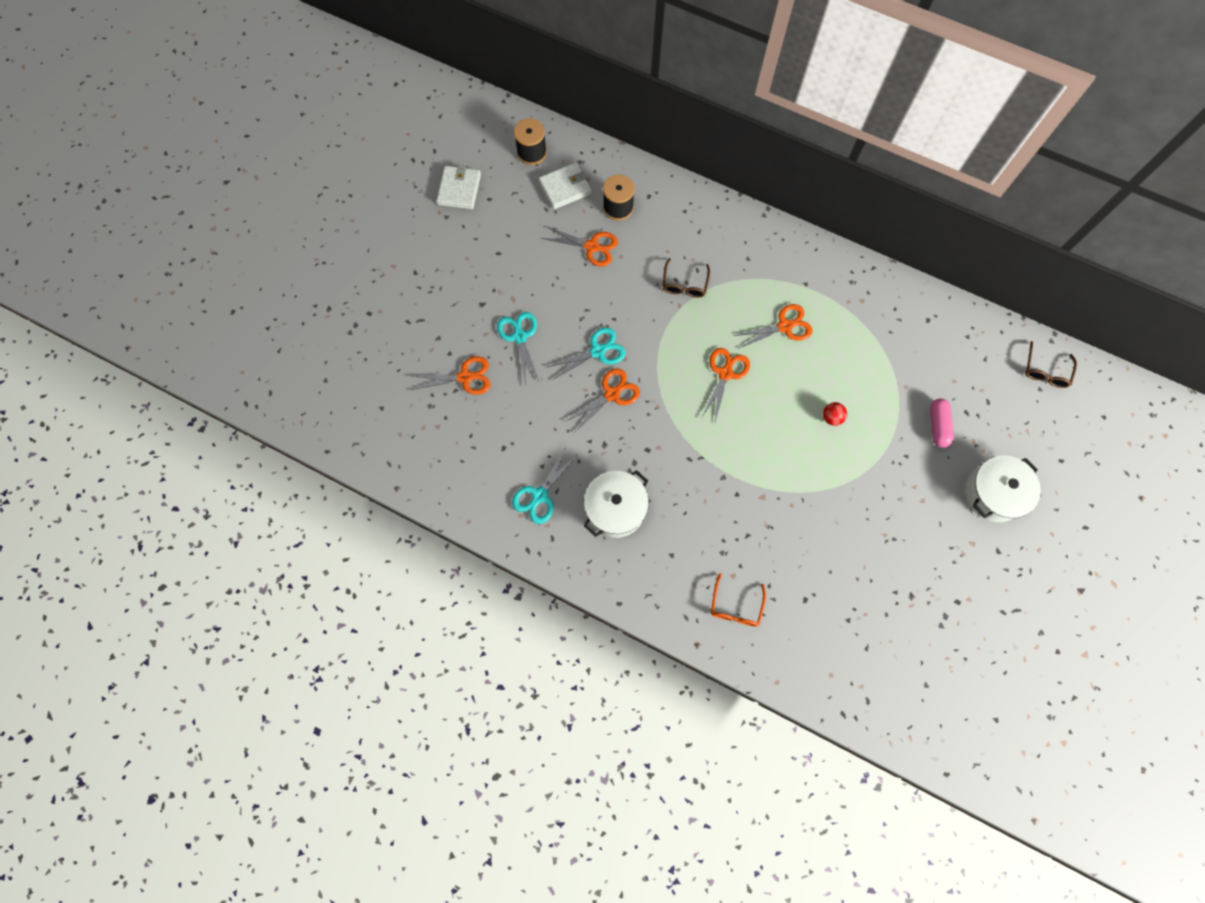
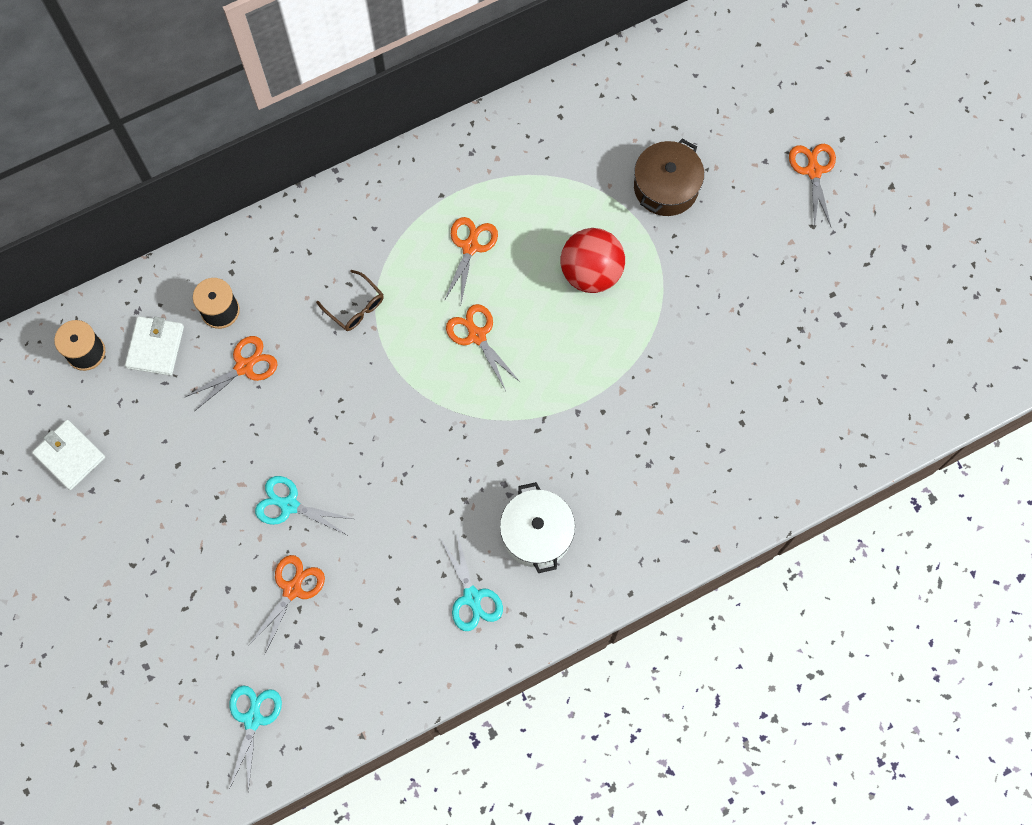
camera: 55 degrees left, 0 degrees up
(597, 351) = (363, 439): turquoise scissors -> turquoise scissors (253, 719)
(611, 394) = (418, 457): orange scissors -> orange scissors (813, 171)
(735, 607) = (706, 489): orange glasses -> none
(831, 417) = (591, 272): red ball -> red ball, size x2.38
(937, 426) = (666, 187): pink capsule -> brown pot
(993, 493) = (760, 189): white pot -> none
(1045, 371) = (682, 57): brown glasses -> none

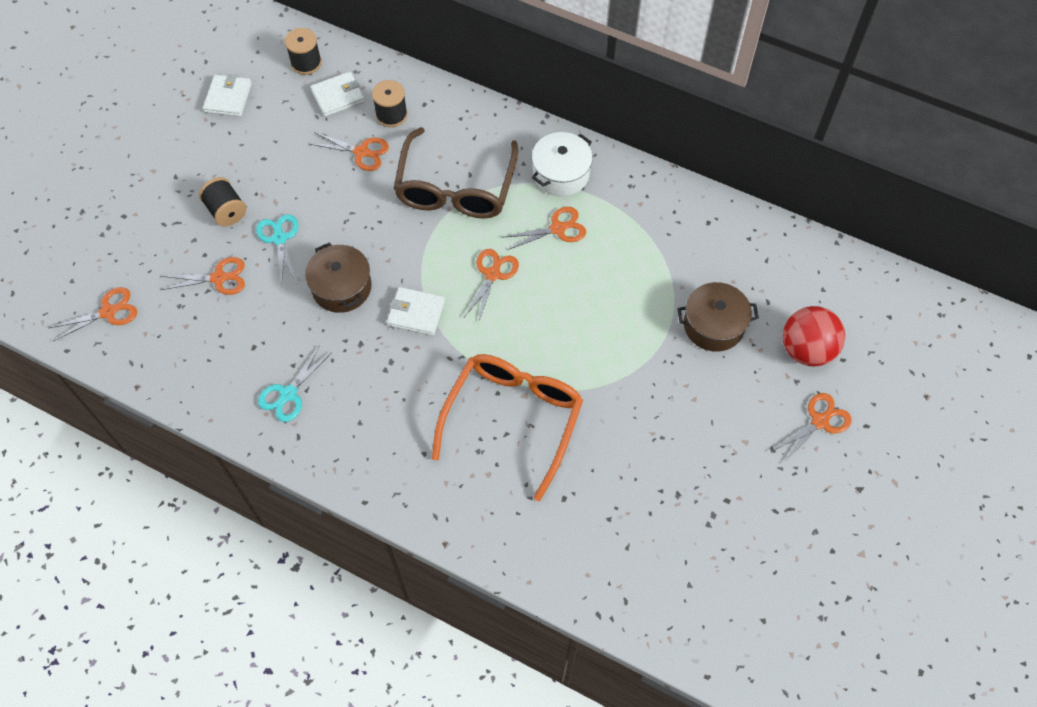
camera: 55 degrees right, 10 degrees down
(216, 538) = (226, 211): none -> black spool
(253, 719) = (108, 312): turquoise scissors -> orange scissors
(355, 307) = (455, 188): brown glasses -> brown glasses, size x2.41
(390, 480) = (341, 287): none -> brown pot
(468, 429) = (416, 313): none -> white wallet
(537, 533) = (368, 407): white pot -> white pot (561, 174)
(591, 272) = (602, 317): red ball -> red ball (806, 349)
(637, 415) = (513, 418): none -> orange glasses

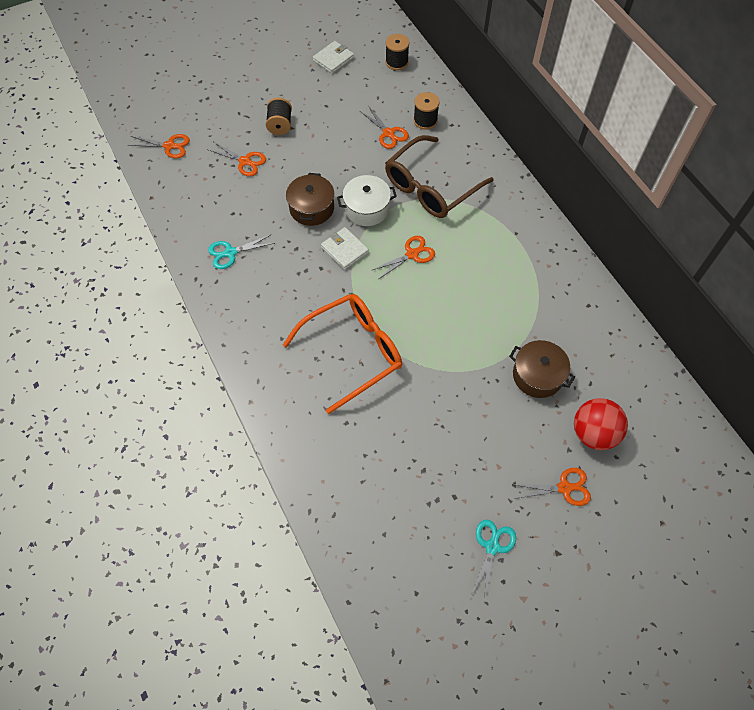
camera: 35 degrees right, 0 degrees up
(279, 239) = (298, 158): turquoise scissors -> turquoise scissors (492, 547)
(338, 96) = (400, 92): white wallet -> none
(557, 228) = (478, 250): orange scissors -> none
(561, 174) = (508, 216): white pot -> white pot (367, 208)

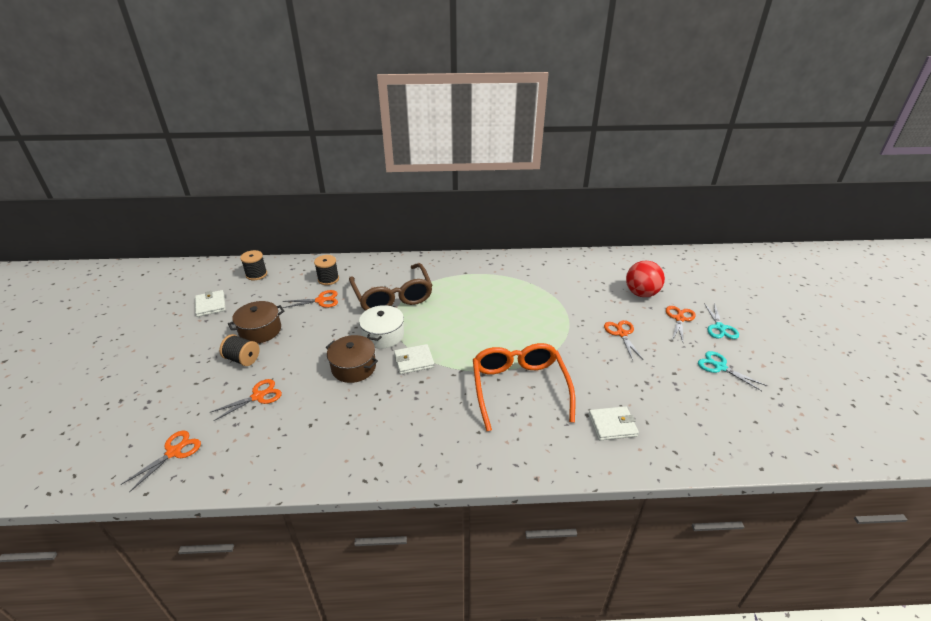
camera: 65 degrees left, 25 degrees down
(230, 253) = (355, 441): turquoise scissors -> turquoise scissors (720, 327)
(343, 449) = (612, 425): none -> white wallet
(412, 254) = (447, 325): orange scissors -> orange scissors (621, 334)
(537, 375) = (587, 301): brown pot -> brown pot (260, 330)

